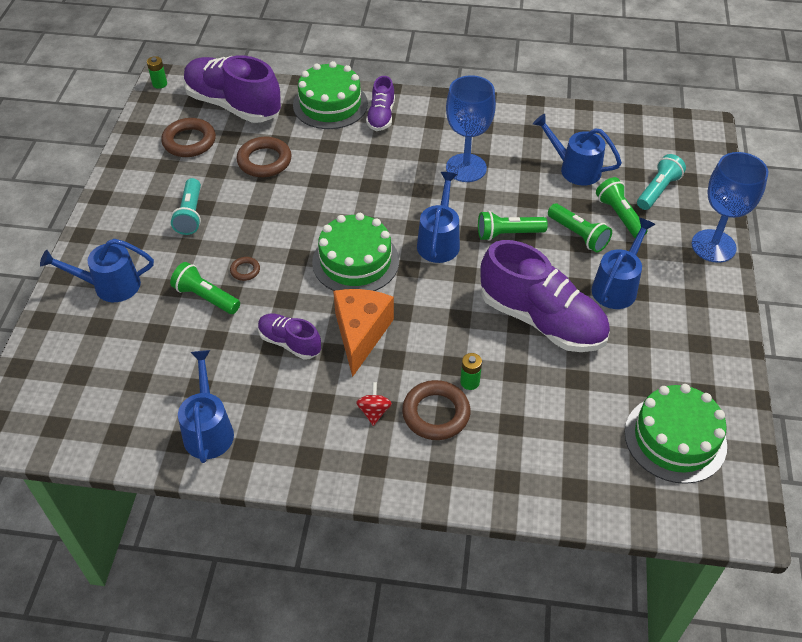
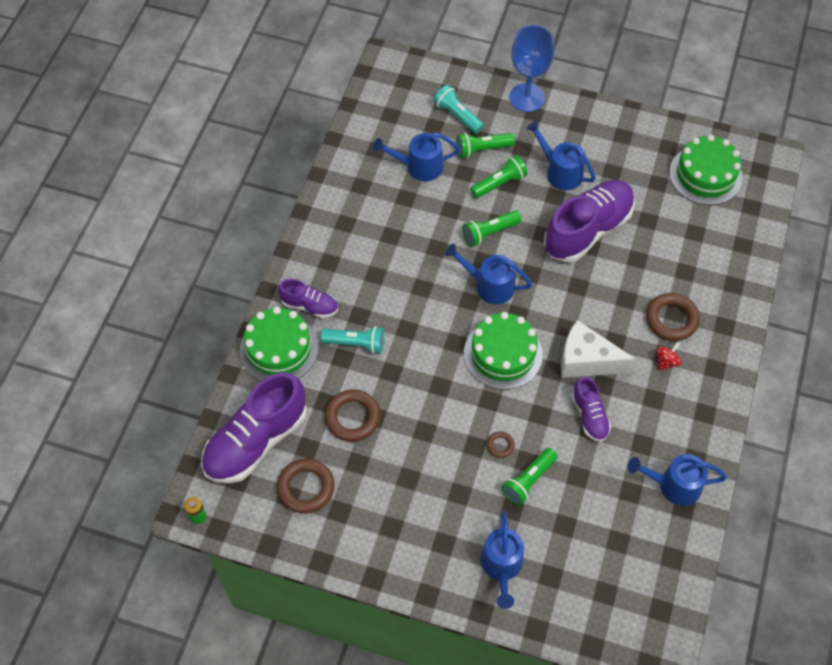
camera: 80 degrees left, 10 degrees up
(190, 214) = (417, 490): turquoise flashlight -> turquoise flashlight (356, 343)
(289, 343) = (589, 416): purple shoe -> purple shoe turned 60 degrees counterclockwise
(361, 334) = (586, 360): orange cheese -> white cheese
(374, 411) = (666, 361): red spinning top -> red spinning top turned 120 degrees clockwise
(466, 168) = (400, 248): blue goblet -> none
(469, 382) = (644, 291): green battery -> none
(508, 234) = (489, 233): green flashlight -> green flashlight turned 60 degrees clockwise
(574, 169) = (418, 167): blue watering can -> blue watering can turned 45 degrees clockwise

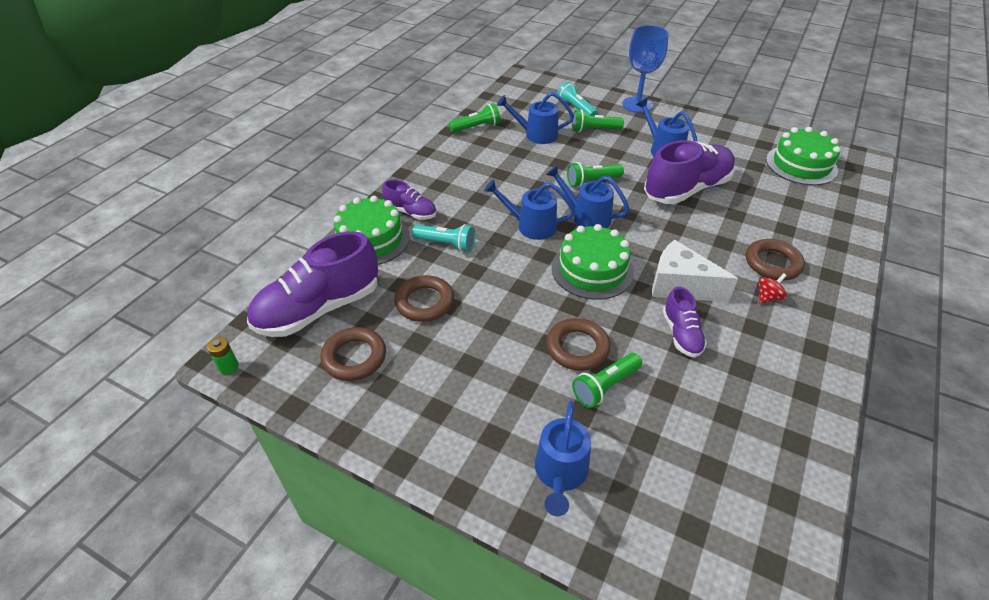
camera: 10 degrees right, 15 degrees down
(499, 183) = (606, 151): green flashlight -> green flashlight (476, 127)
(500, 445) = (577, 348): brown ring -> brown ring, size x2.02
(673, 485) = (781, 416): blue watering can -> blue watering can (530, 226)

